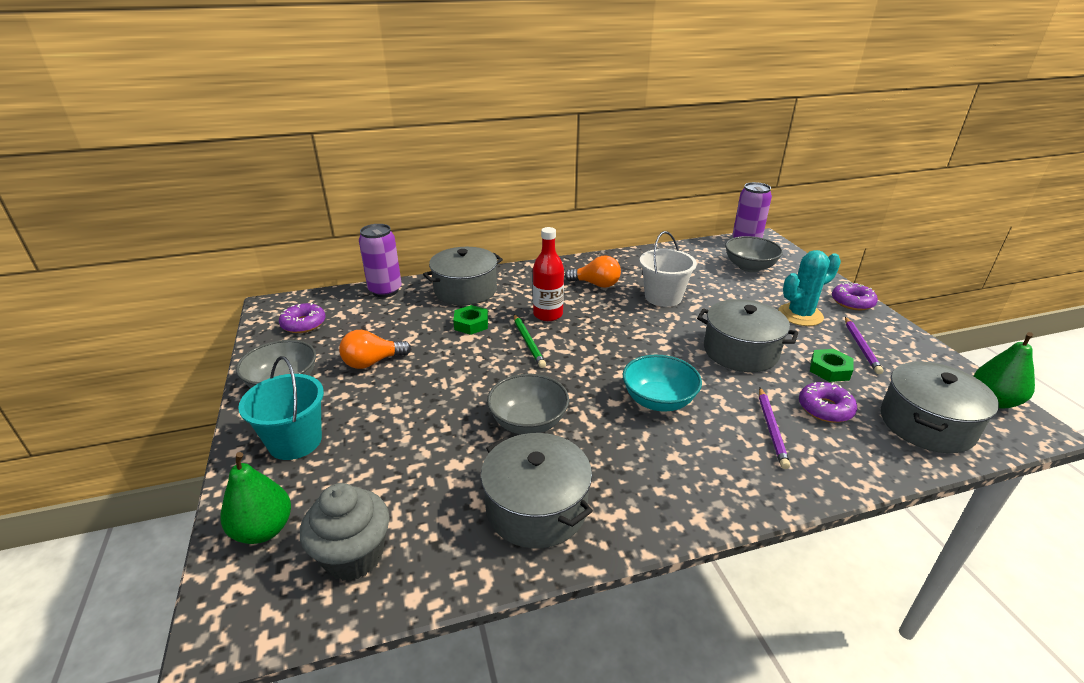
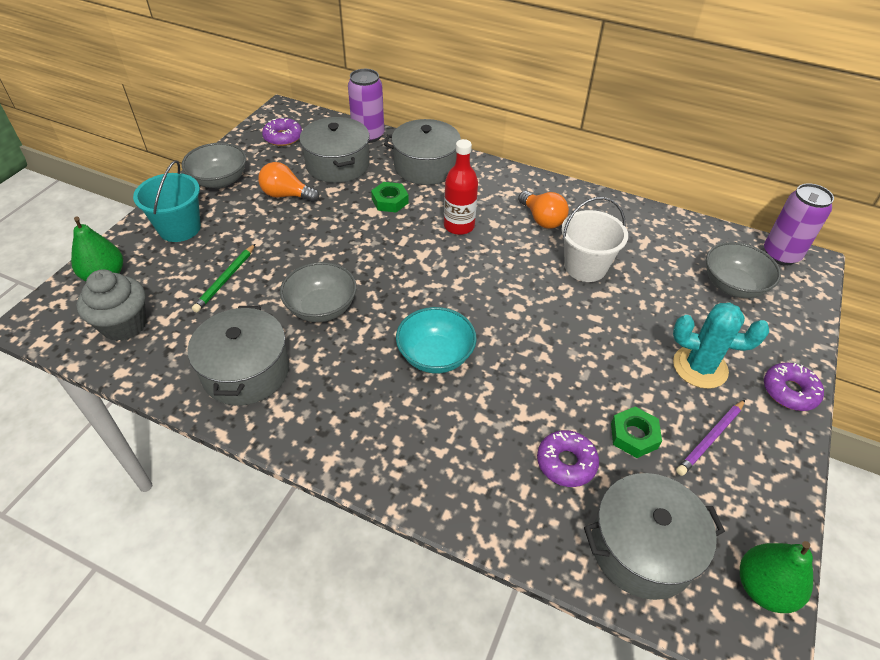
camera: 40 degrees right, 15 degrees up
(528, 342) = (409, 242): green pencil -> green pencil (225, 279)
(740, 351) = (574, 362): grey pot -> grey pot (337, 164)
(771, 429) = (489, 443): purple pencil -> none

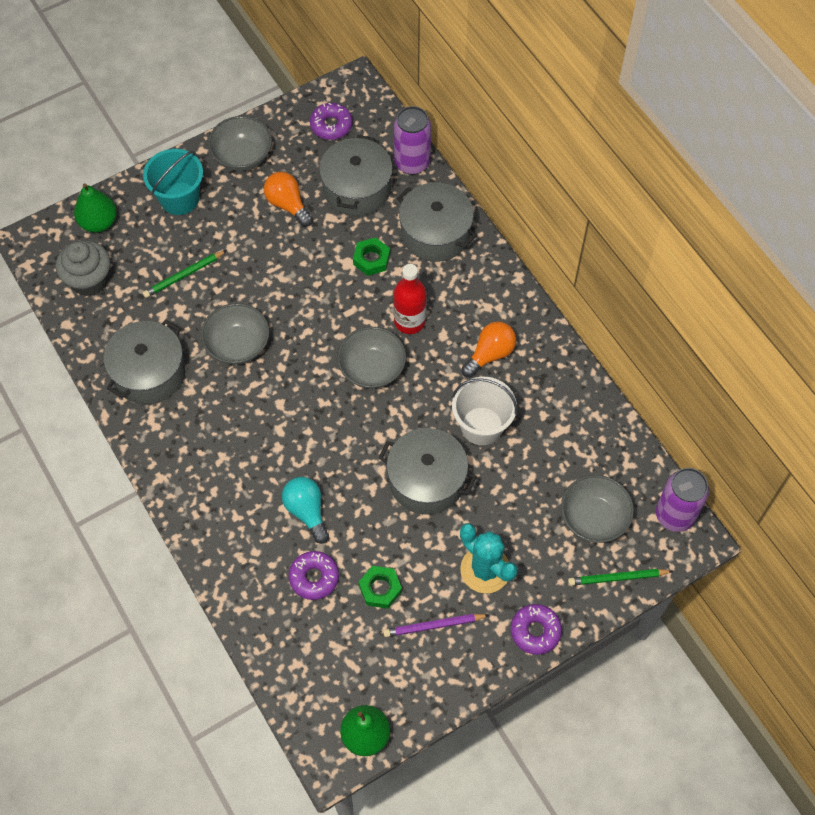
camera: 35 degrees right, 15 degrees up
(435, 356) = (291, 439): turquoise bowl -> none
(459, 270) = (372, 369): none -> grey bowl
(504, 407) = (307, 511): none -> turquoise light bulb
(542, 219) = (490, 354): orange light bulb -> orange light bulb turned 135 degrees counterclockwise
(642, 548) = (312, 662): grey pot -> grey pot (426, 480)
(797, 316) = (617, 578): none -> green pencil

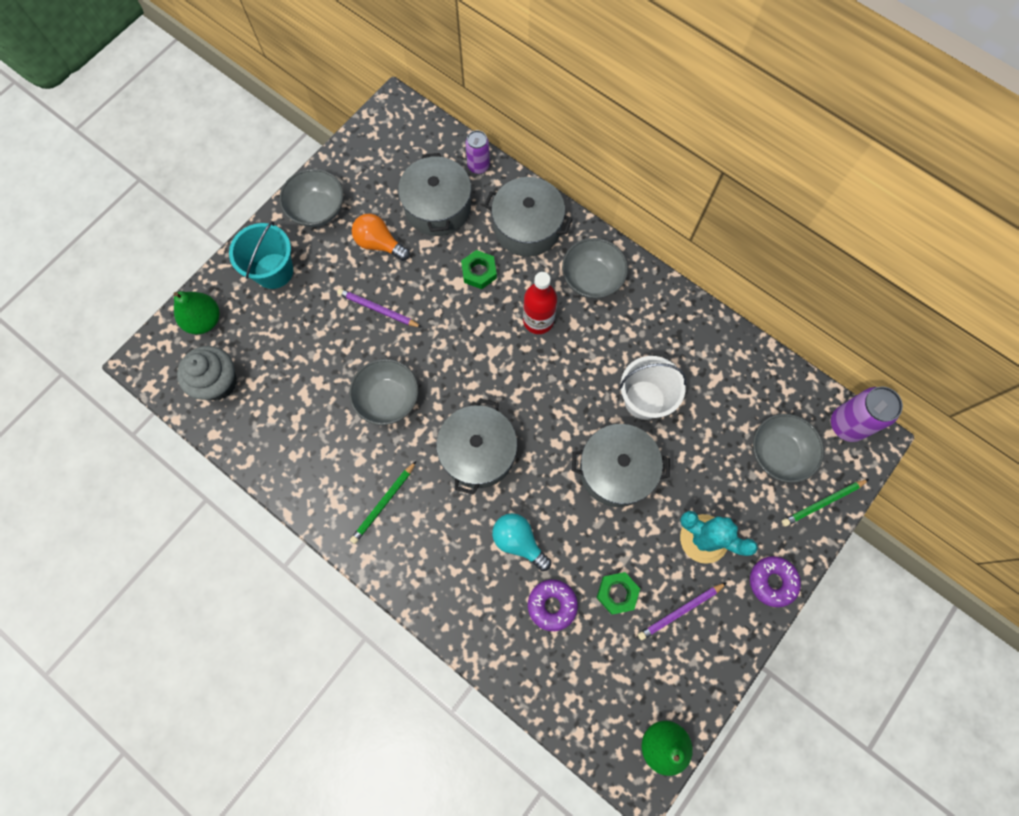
camera: 20 degrees left, 10 degrees up
(149, 372) = (313, 456): grey pot -> grey pot (478, 452)
(184, 275) = (308, 346): green pencil -> green pencil (383, 503)
(262, 263) = (378, 309): none -> purple pencil
(331, 125) = (389, 153): purple donut -> none
(372, 369) = (522, 379): grey bowl -> grey bowl (592, 278)
(412, 163) = (478, 166): purple can -> purple can, size x0.64
(490, 354) = (623, 328): orange light bulb -> none

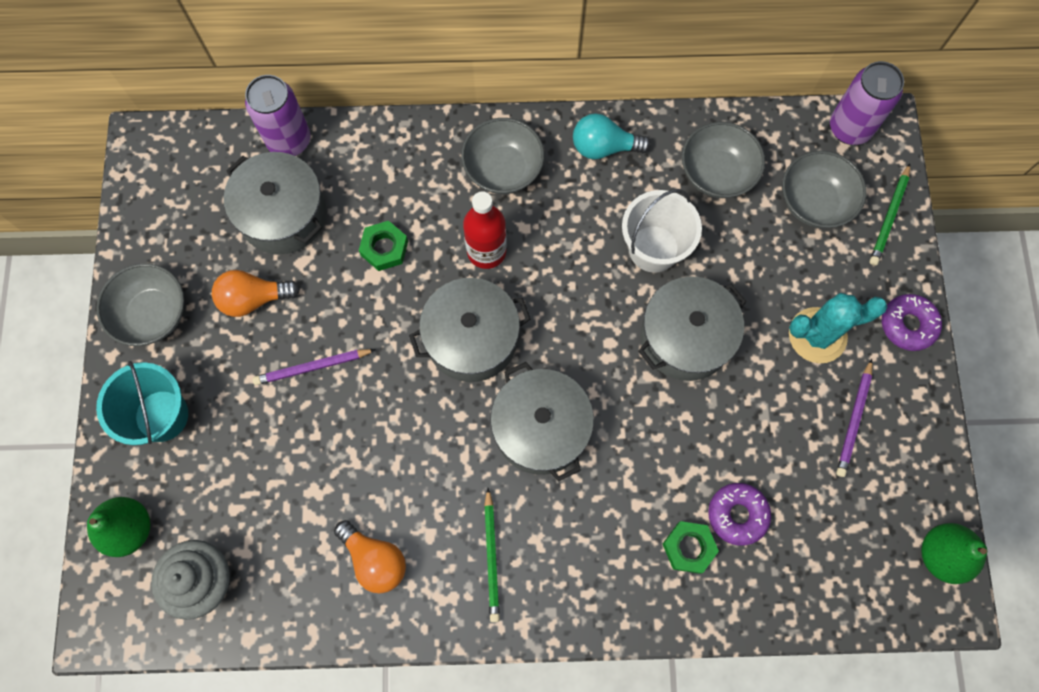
camera: 40 degrees left, 0 degrees up
(317, 448) = (375, 559): none -> orange light bulb
(388, 399) = (403, 449): grey bowl -> grey bowl (717, 173)
(478, 166) = (289, 141): purple can -> purple can, size x1.56
(518, 541) = (654, 481): turquoise light bulb -> turquoise light bulb (604, 147)
(527, 227) = (394, 166): grey pot -> grey pot (471, 338)
(617, 593) = (785, 452): green nut -> green nut (688, 547)

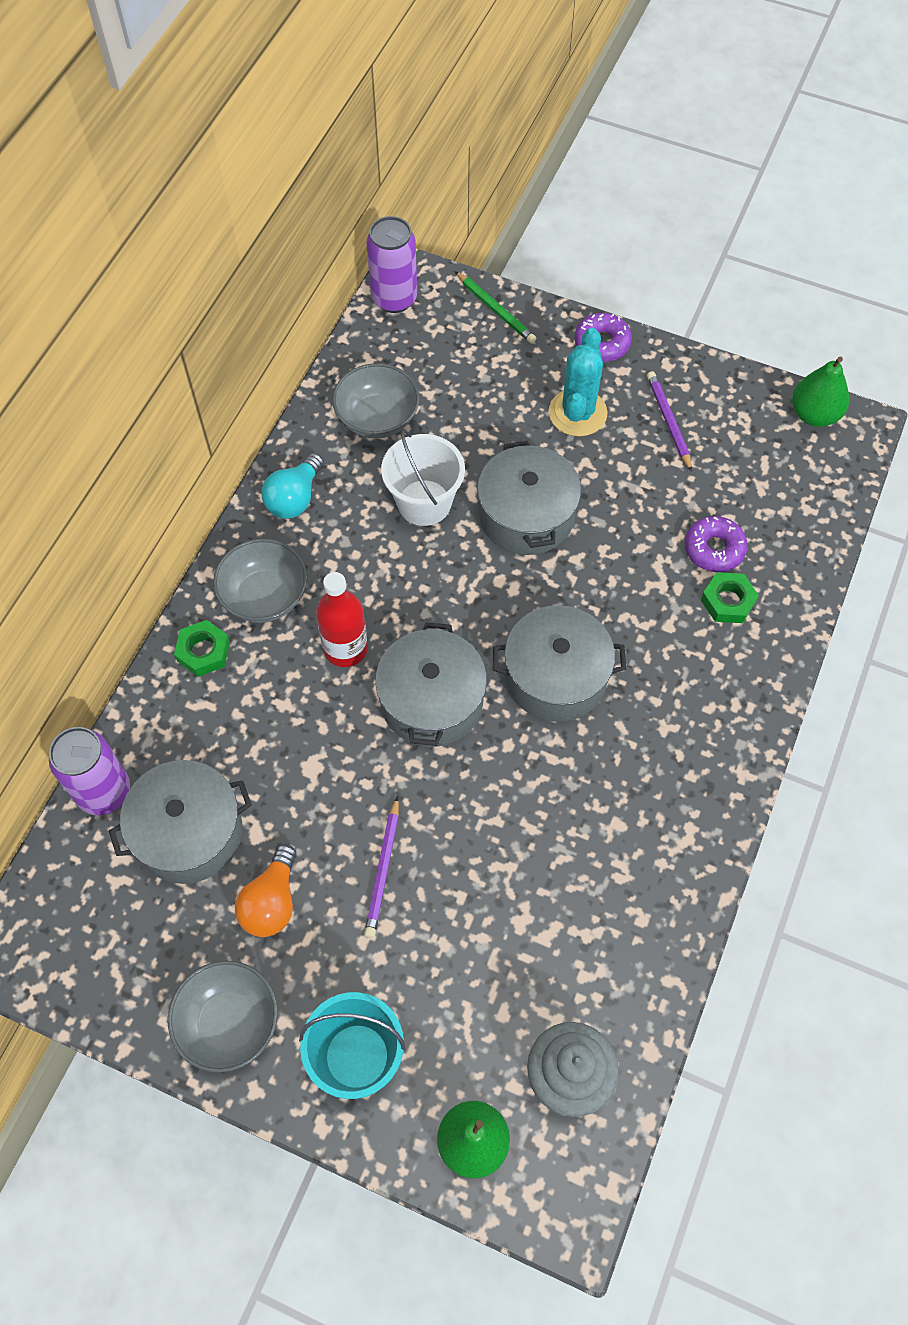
camera: 65 degrees left, 10 degrees down
(375, 559) = (620, 888): orange light bulb -> none
(384, 248) = (287, 744): green nut -> green nut (203, 651)
(491, 557) = (664, 775): green pencil -> none
(814, 202) = (450, 357): grey bowl -> none
(854, 420) = (668, 422): purple pencil -> purple pencil turned 150 degrees counterclockwise

